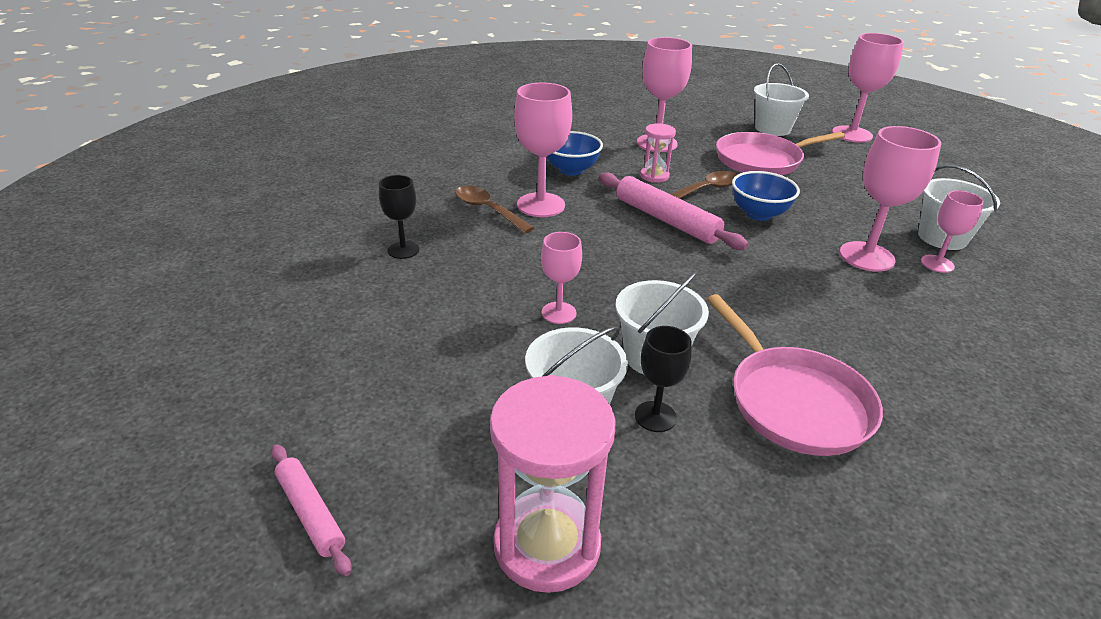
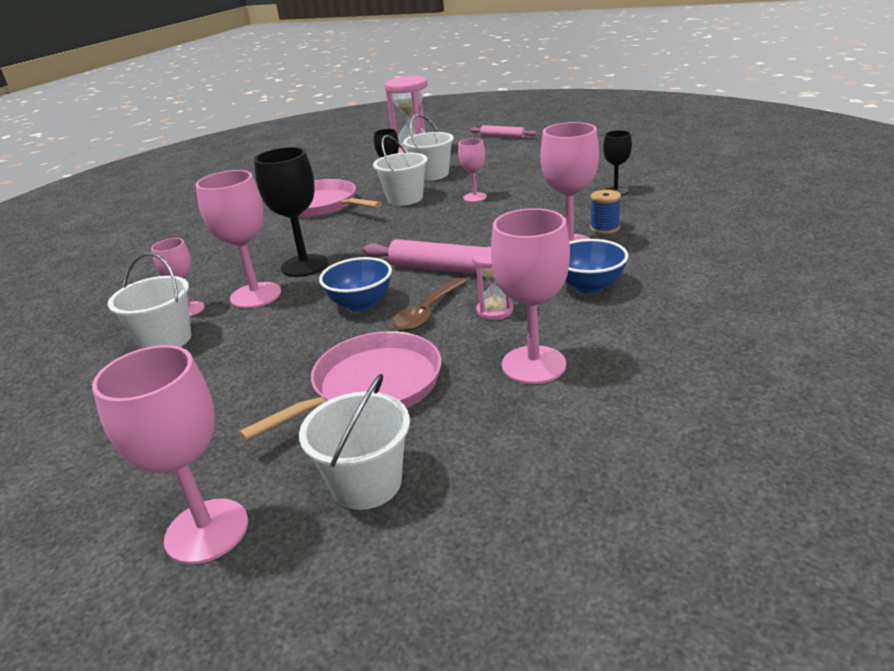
camera: 160 degrees right, 5 degrees down
(488, 210) = (604, 228): brown spoon -> blue spool
(816, 277) = (304, 265): none -> black goblet

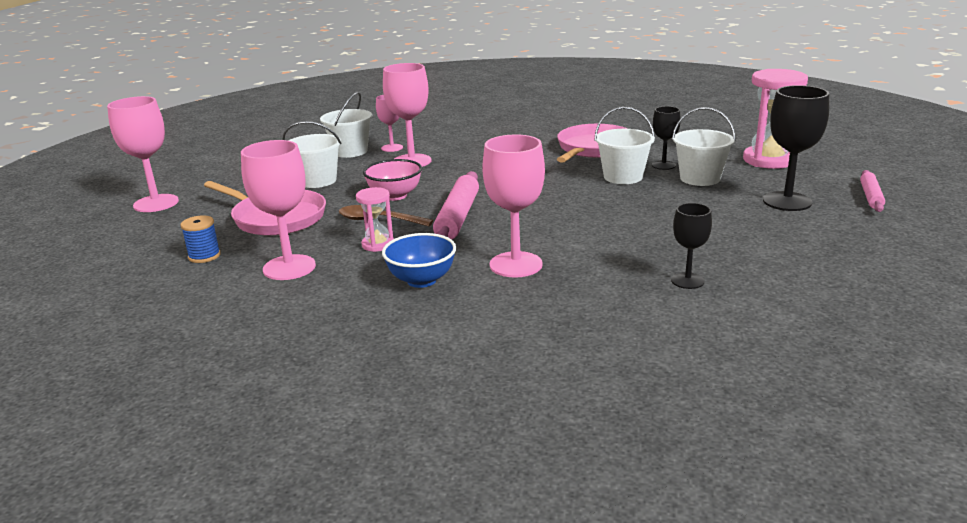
camera: 75 degrees right, 5 degrees down
(304, 265) = (463, 166): black goblet -> black goblet (787, 201)
(361, 304) = (395, 196): blue bowl -> pink bowl
(366, 483) = (175, 233): white bucket -> white bucket (317, 181)
(475, 197) = (638, 207): pink goblet -> none
(604, 228) = (565, 280): blue spool -> blue spool (204, 256)

